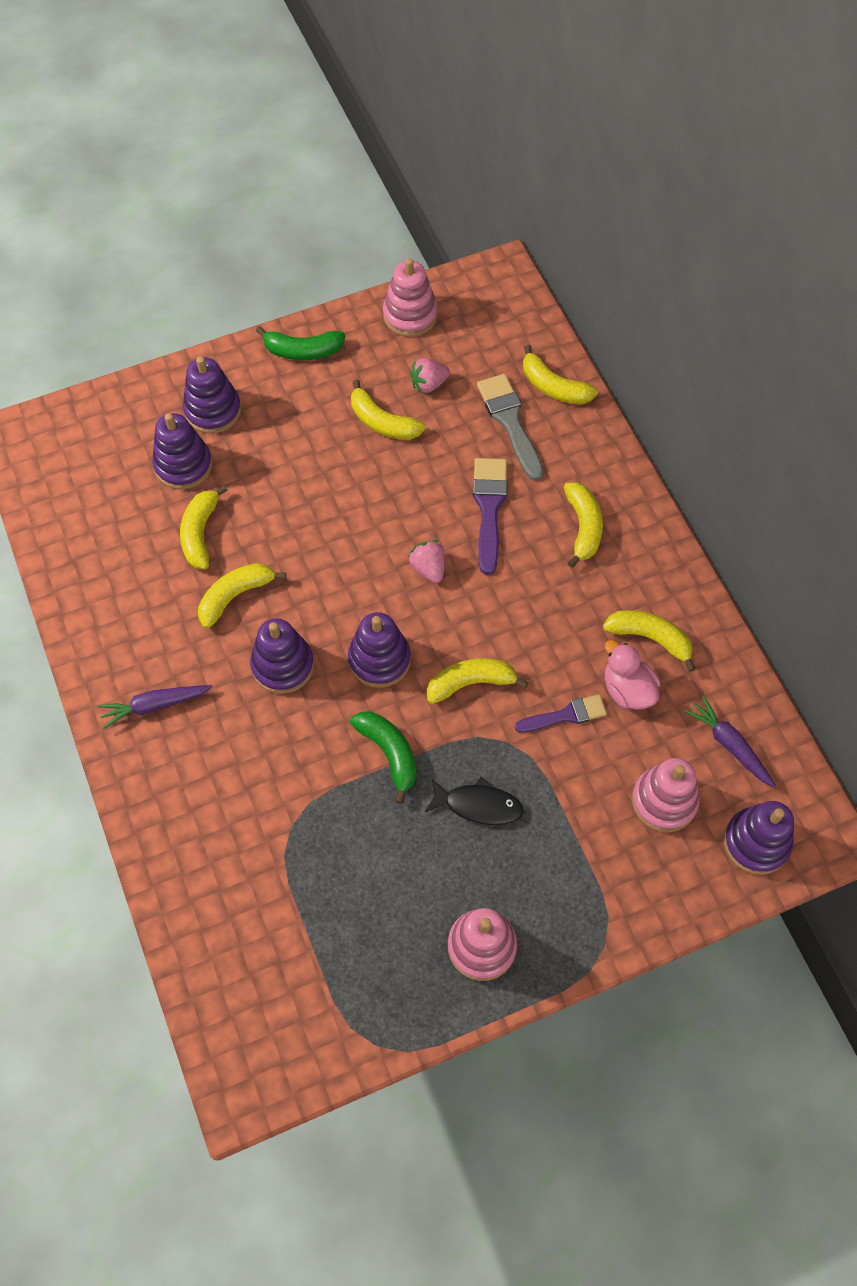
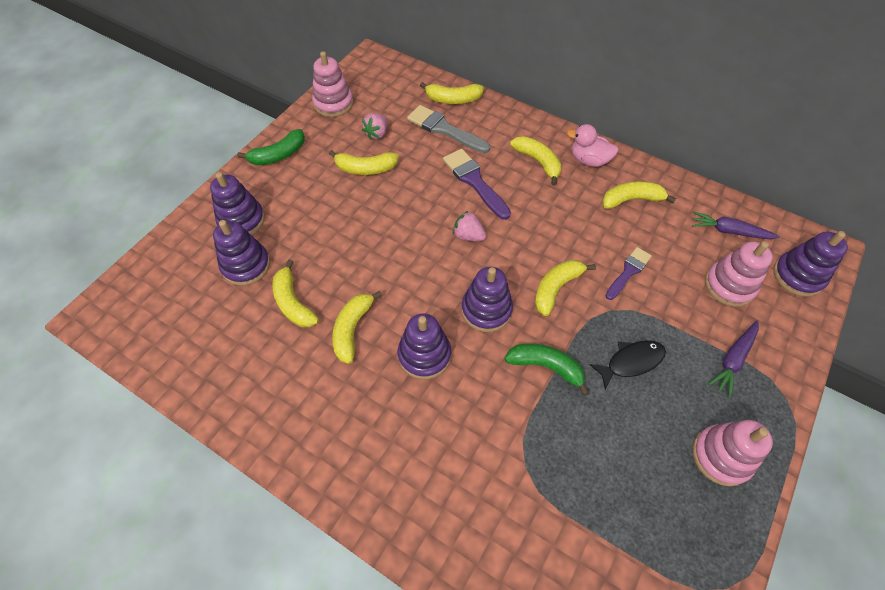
camera: 35 degrees left, 5 degrees down
(155, 705) = (352, 445): purple carrot -> purple carrot (733, 360)
(627, 689) = (647, 235): pink duck -> pink duck (589, 160)

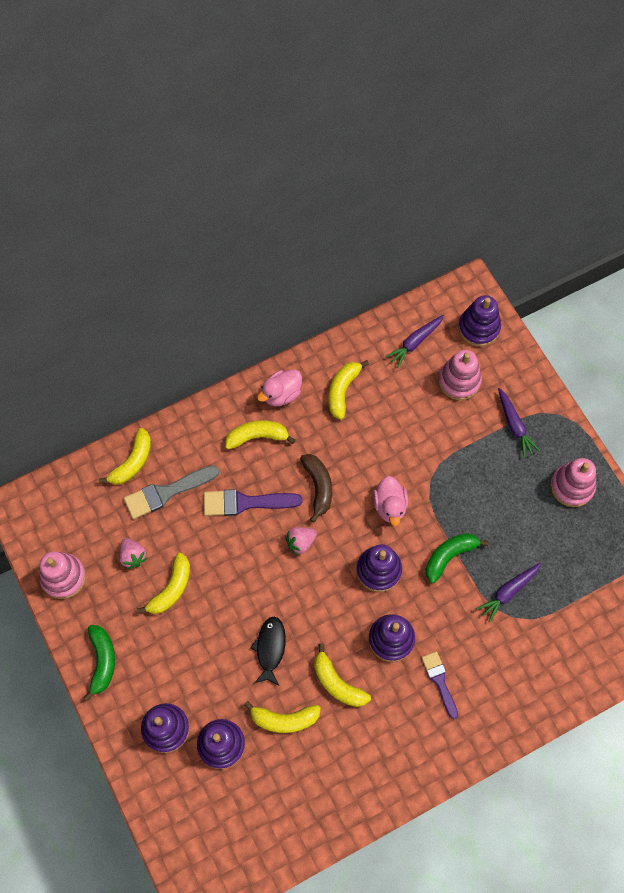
camera: 60 degrees left, 10 degrees up
(529, 224) = (318, 487): none -> brown banana
(550, 447) = (508, 592): none -> purple carrot
(556, 288) = (390, 506): yellow banana -> pink duck
(628, 272) = (406, 443): purple brush -> purple brush (440, 682)
(631, 362) = (478, 495): black fish -> black fish (270, 648)

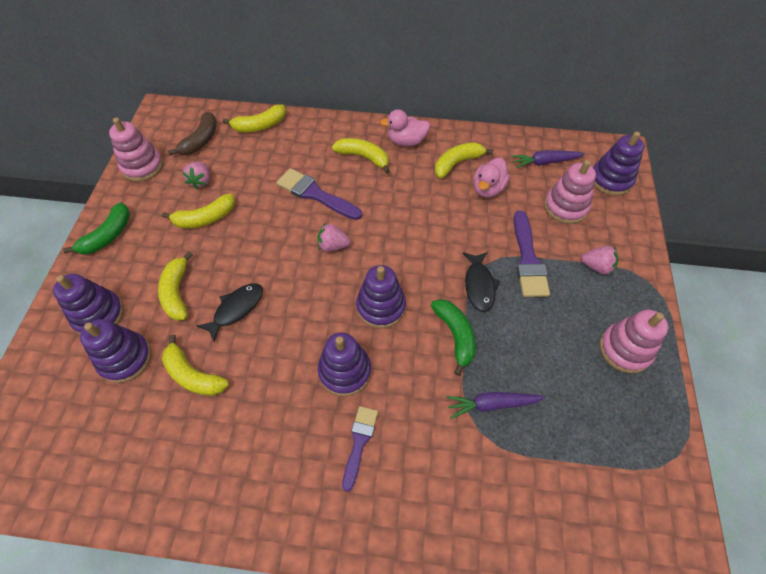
camera: 35 degrees right, 10 degrees down
(167, 492) = (265, 156): grey brush -> none
(318, 487) = (382, 215): brown banana -> brown banana (201, 140)
(337, 683) = (265, 376): yellow banana -> yellow banana (177, 292)
(390, 506) = (431, 263): pink duck -> pink duck (488, 189)
(439, 501) = (479, 285): none -> black fish
(449, 556) = (455, 335): green banana -> green banana turned 75 degrees clockwise
(460, 452) = (528, 259): none -> purple brush
(514, 425) = (596, 266): purple carrot -> pink strawberry

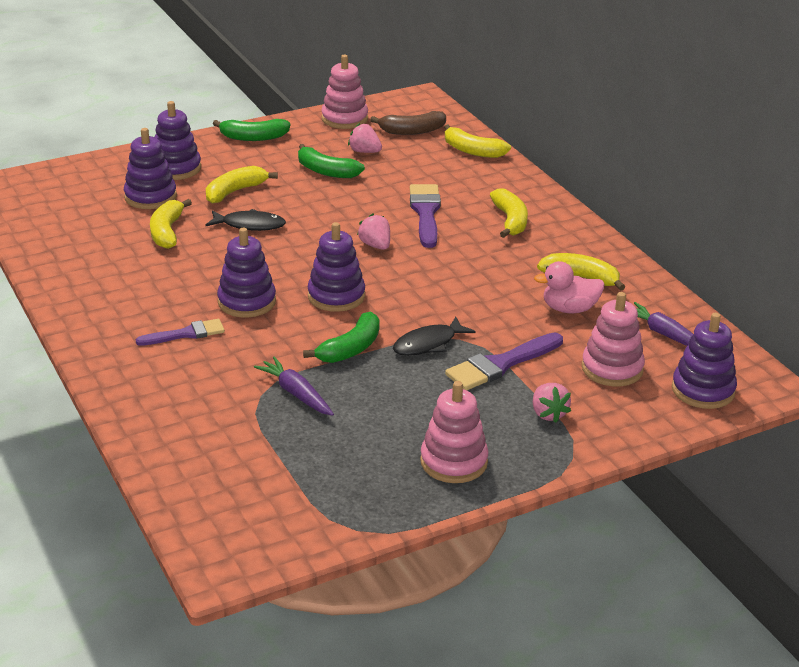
camera: 55 degrees right, 25 degrees down
(201, 181) = (364, 152): pink strawberry -> pink strawberry turned 60 degrees clockwise
(205, 218) = (326, 171): yellow banana -> green banana
(406, 141) = (569, 237): pink duck -> none

